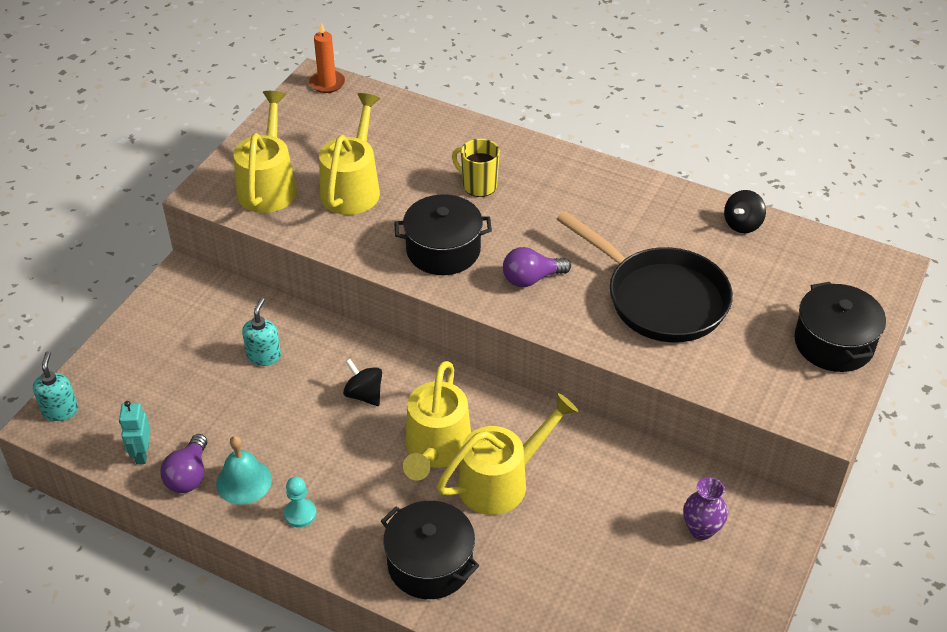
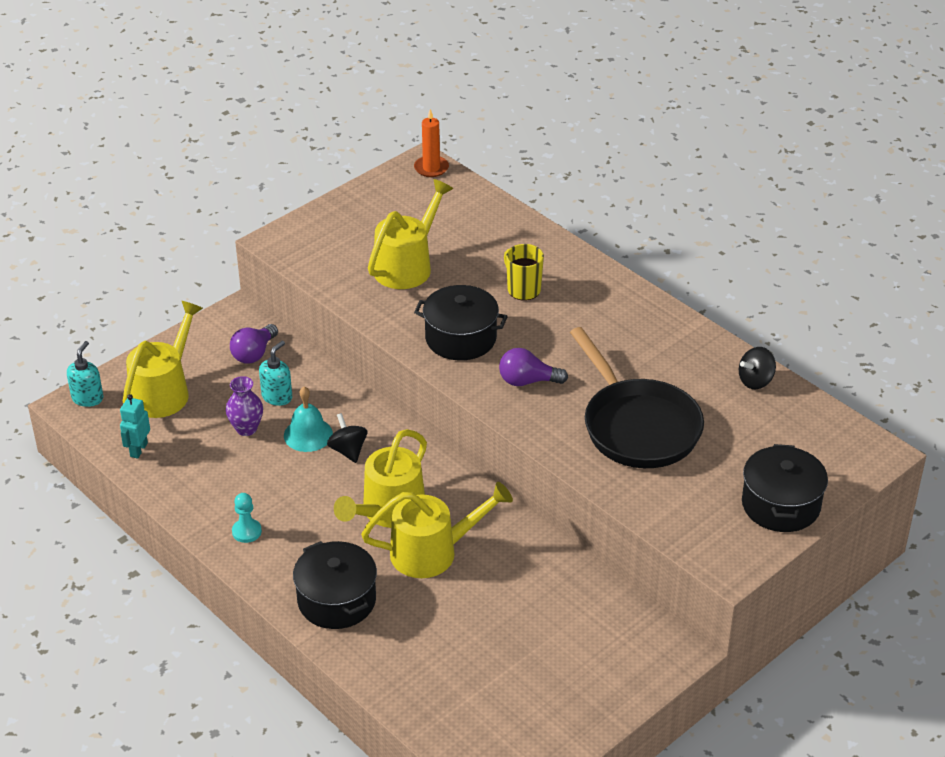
camera: 20 degrees right, 5 degrees down
(189, 475) = (169, 477): purple light bulb -> purple light bulb (254, 354)
(244, 481) = (212, 493): turquoise bell -> turquoise bell (308, 434)
(268, 185) = (334, 247): yellow watering can -> yellow watering can (164, 391)
(701, 530) = (591, 639): purple vase -> purple vase (246, 429)

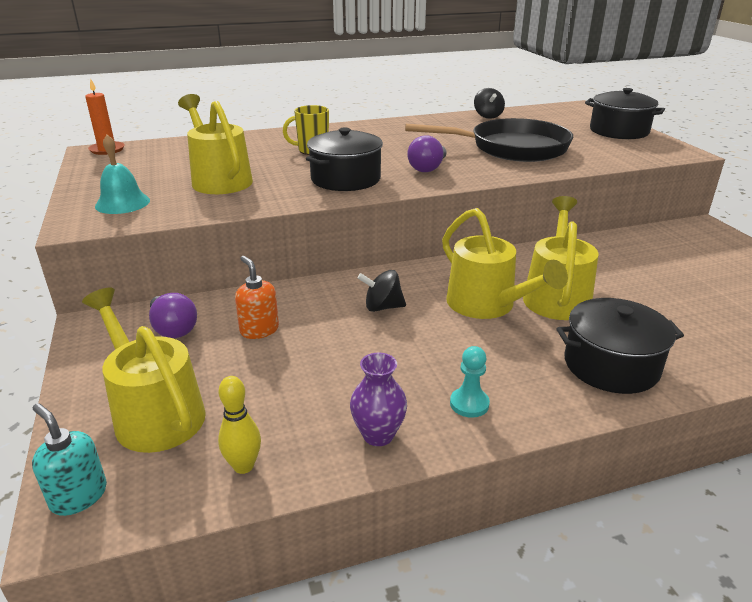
camera: 65 degrees left, 10 degrees down
(138, 450) = (243, 466): turquoise robot -> yellow bowling pin
(246, 429) = (290, 362): purple vase -> purple vase (378, 435)
(277, 397) = (259, 330): turquoise soap dispenser -> orange soap dispenser
(308, 434) = (337, 324): turquoise bell -> turquoise bell (122, 203)

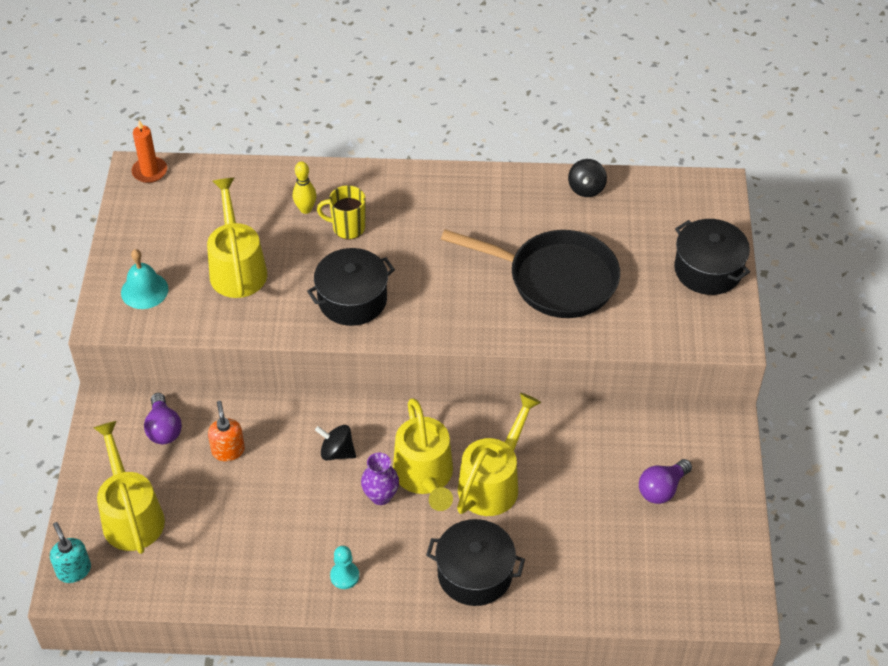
camera: 20 degrees right, 20 degrees up
(243, 466) = (174, 579): yellow bowling pin -> yellow bowling pin (305, 209)
(378, 435) = (268, 582): purple vase -> purple vase (380, 496)
(428, 168) = (441, 299): purple light bulb -> purple light bulb (662, 489)

